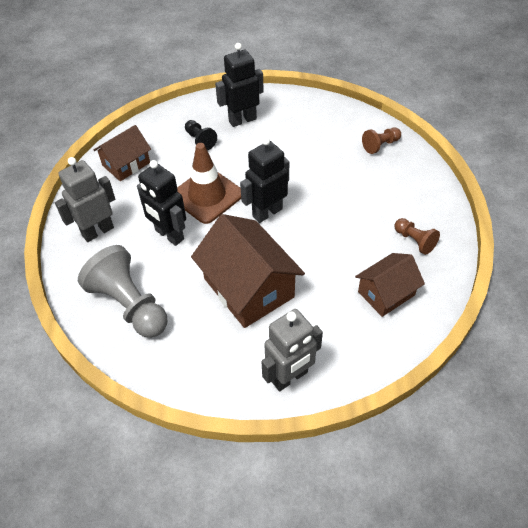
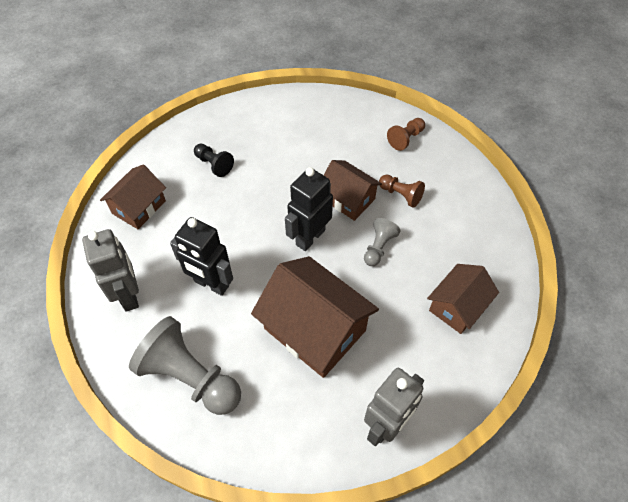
camera: 15 degrees left, 5 degrees up
(98, 231) = (129, 295): grey robot -> grey robot turned 120 degrees clockwise
(207, 195) = (240, 229): brown traffic cone -> none
(242, 120) = (253, 132): black robot -> none
(311, 187) = (348, 199): none -> brown house
(327, 231) = (379, 247): none -> grey pawn
(414, 241) = (469, 241): brown pawn -> brown pawn (401, 195)

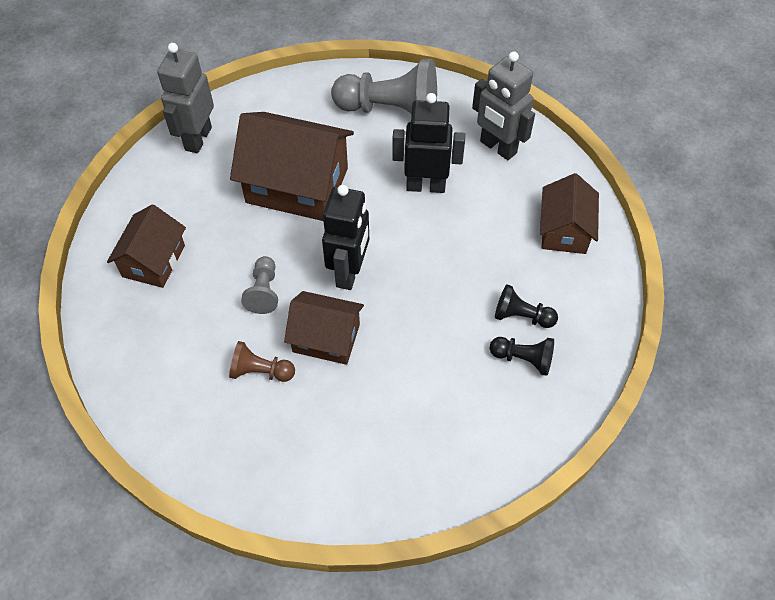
camera: 155 degrees right, 0 degrees up
(232, 141) = (523, 359): none -> black pawn
(406, 139) = (284, 468): brown pawn -> none

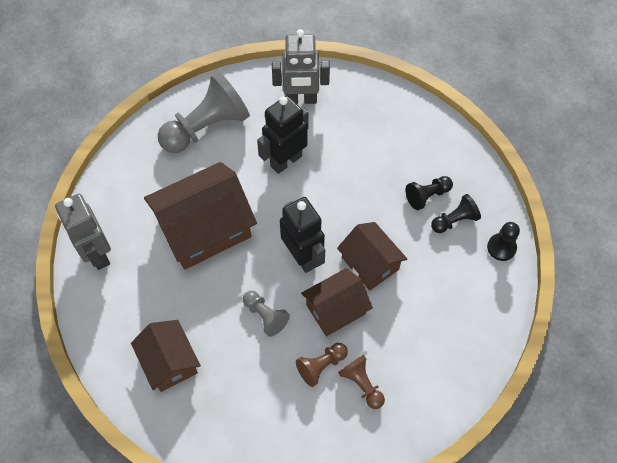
camera: 45 degrees left, 5 degrees up
(275, 418) = (362, 384): none -> brown pawn
(542, 422) = (501, 247): none -> black pawn
(564, 230) = (394, 122): brown house -> brown house (370, 263)

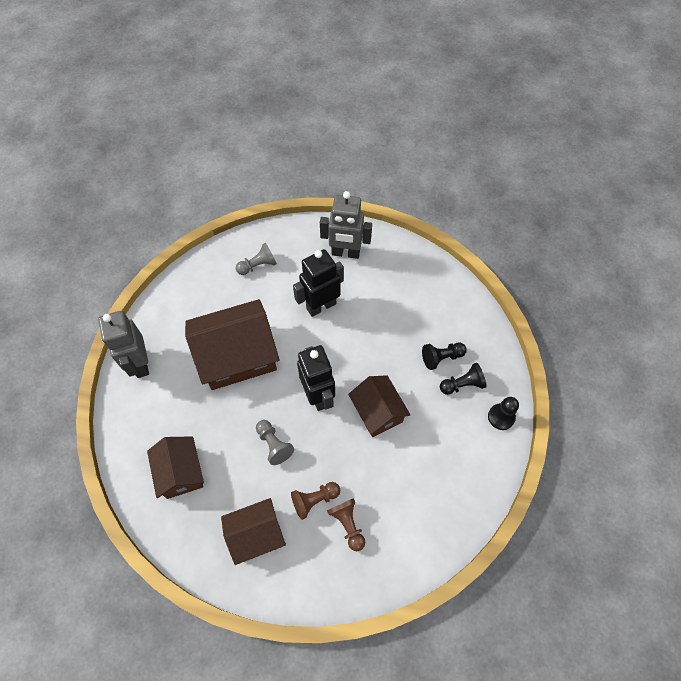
camera: 10 degrees right, 0 degrees up
(206, 127) = (258, 265): grey pawn -> grey pawn, size x0.50
(336, 309) = (338, 449): brown house -> brown house (256, 534)

